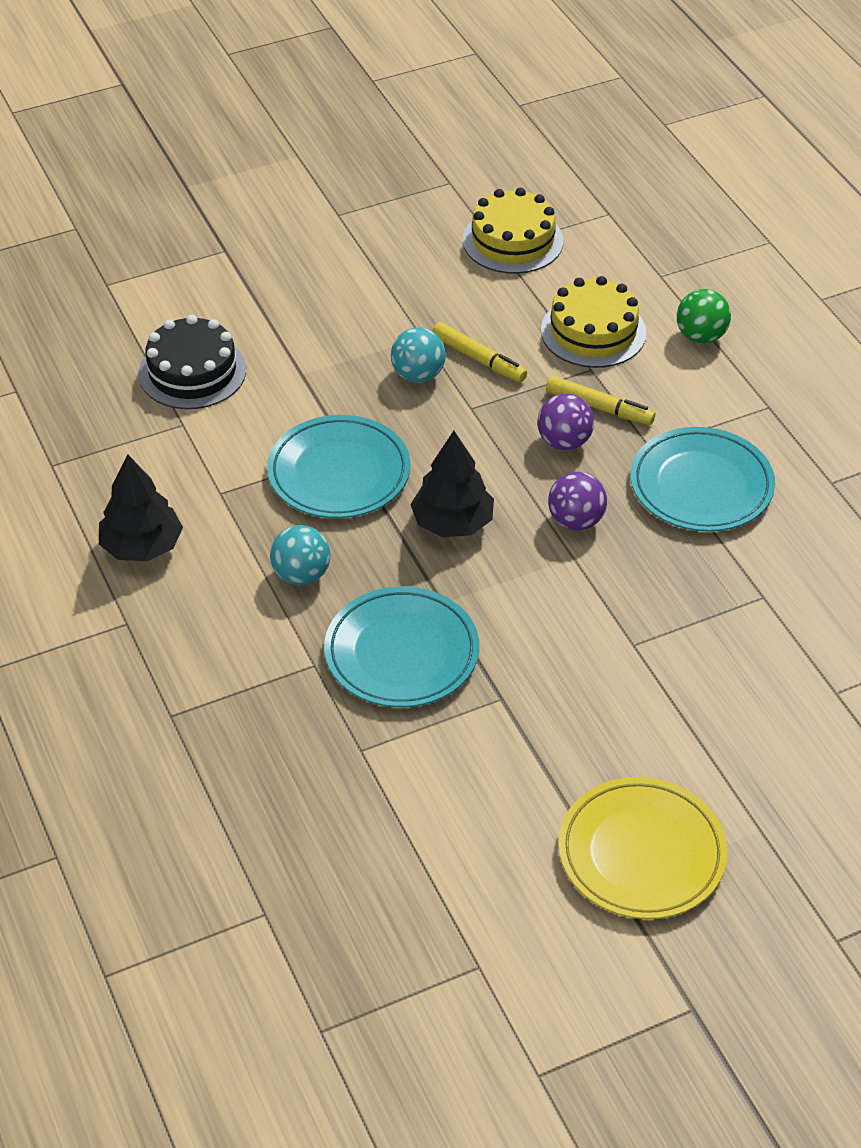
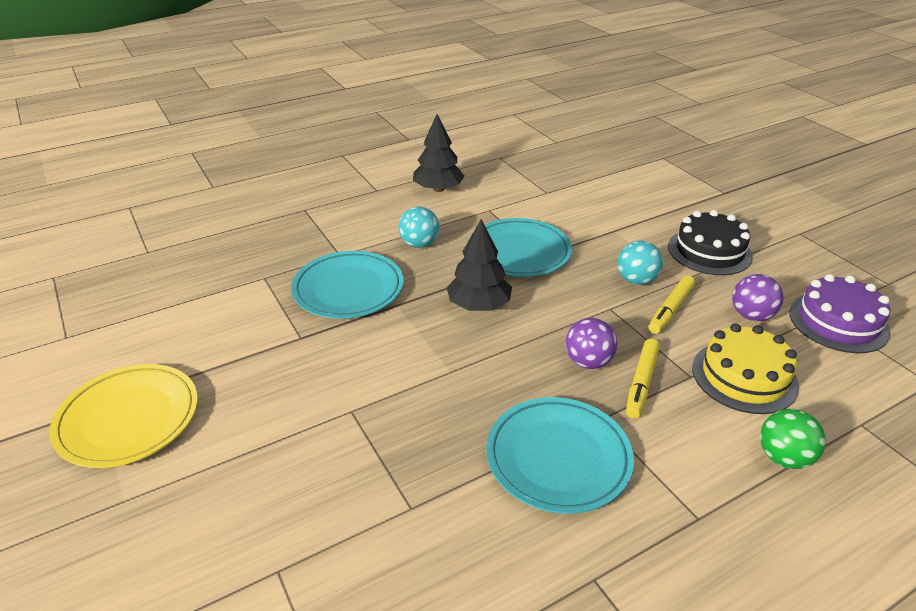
camera: 85 degrees right, 10 degrees down
(192, 372) = (597, 191): black cake -> black cake (709, 251)
(513, 241) = (838, 322): yellow cake -> purple cake
(576, 521) = (493, 372): purple ball -> purple ball (751, 315)

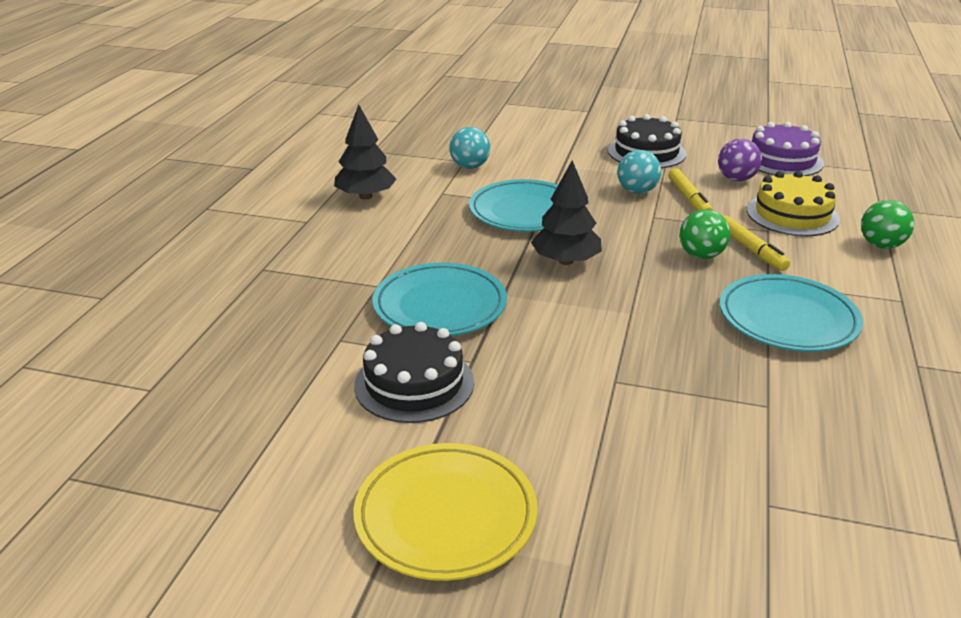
camera: 45 degrees left, 5 degrees down
(250, 330) = (414, 383): none -> black cake
(419, 244) = (434, 244): turquoise ball -> turquoise ball (470, 166)
(588, 362) = (701, 255): purple ball -> green ball

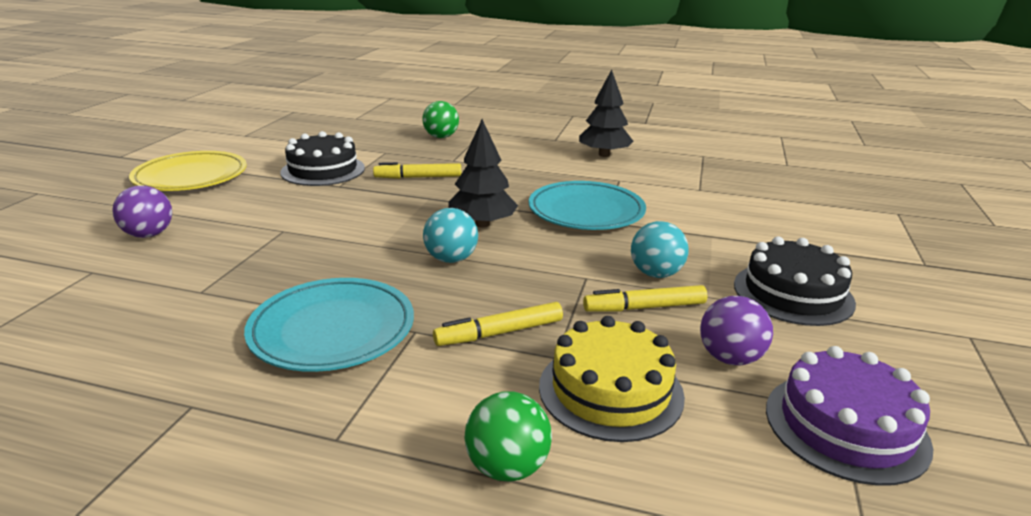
camera: 90 degrees right, 5 degrees down
(440, 306) = (418, 177): turquoise plate -> yellow marker
(470, 166) = (686, 191): turquoise ball -> turquoise ball (451, 259)
(659, 489) = (149, 235): none -> purple ball
(701, 255) = (487, 296): green ball -> green ball (441, 137)

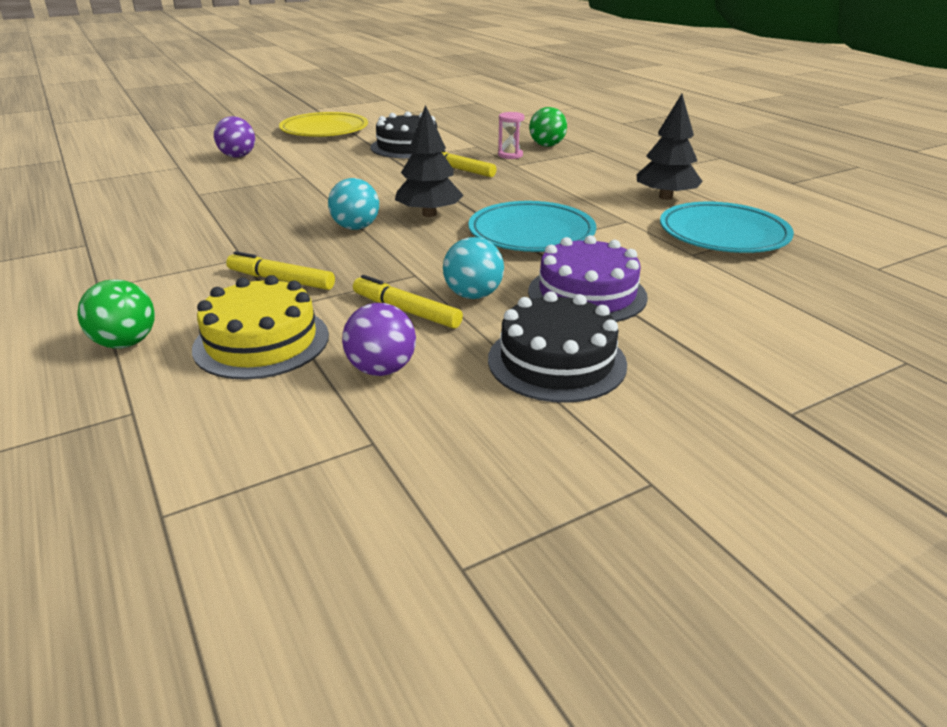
camera: 45 degrees right, 5 degrees up
(332, 330) = (208, 238): turquoise plate -> turquoise plate (723, 234)
(431, 153) = (510, 155): none -> pink hourglass
(845, 426) = (347, 453): purple cake -> purple cake (587, 294)

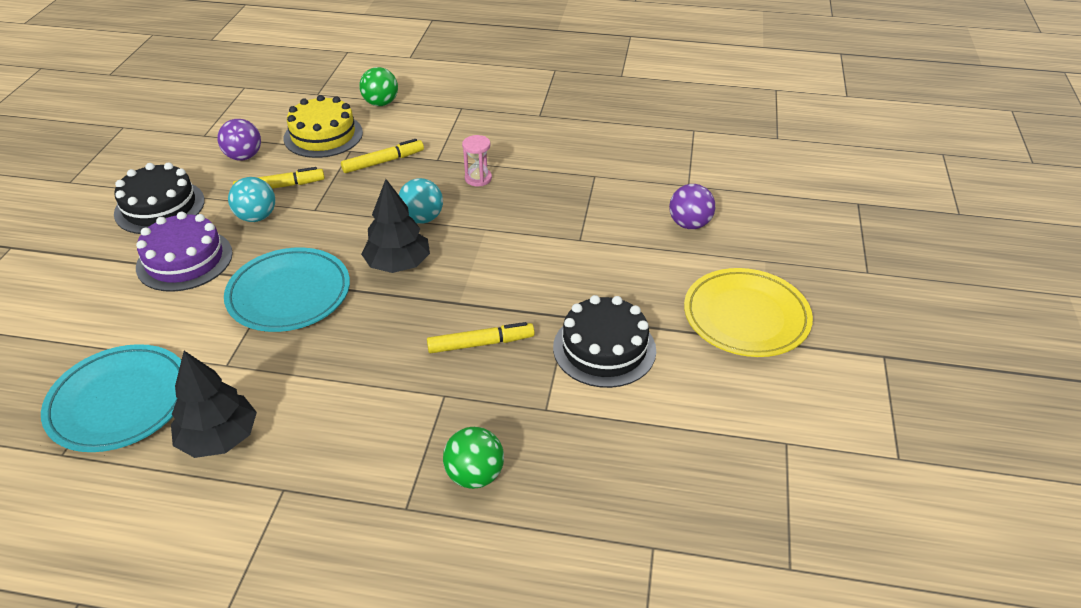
camera: 130 degrees right, 10 degrees up
(510, 155) = (479, 414): pink hourglass -> pink hourglass (478, 178)

